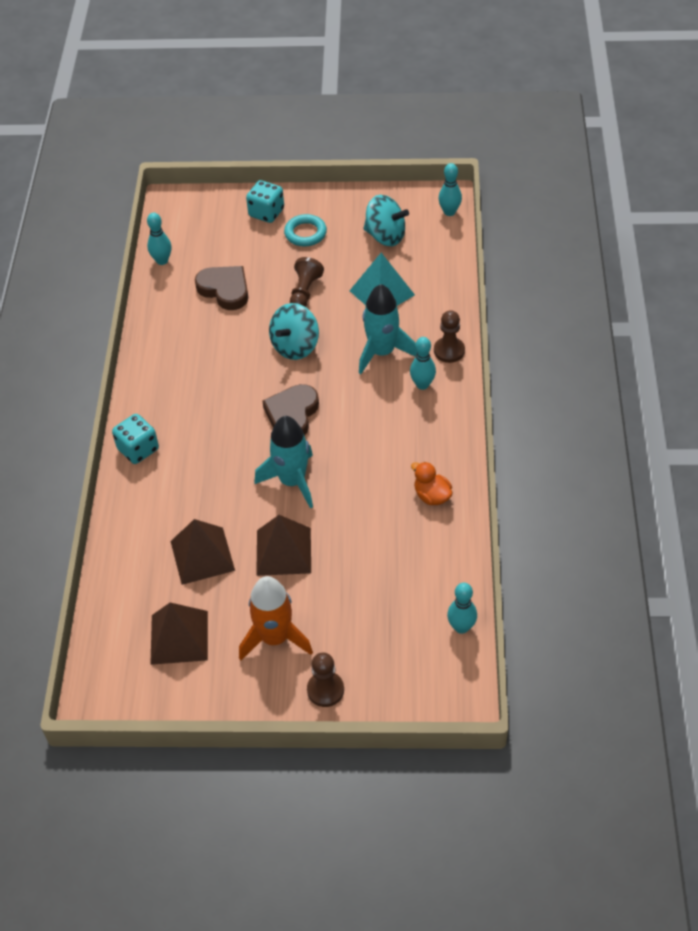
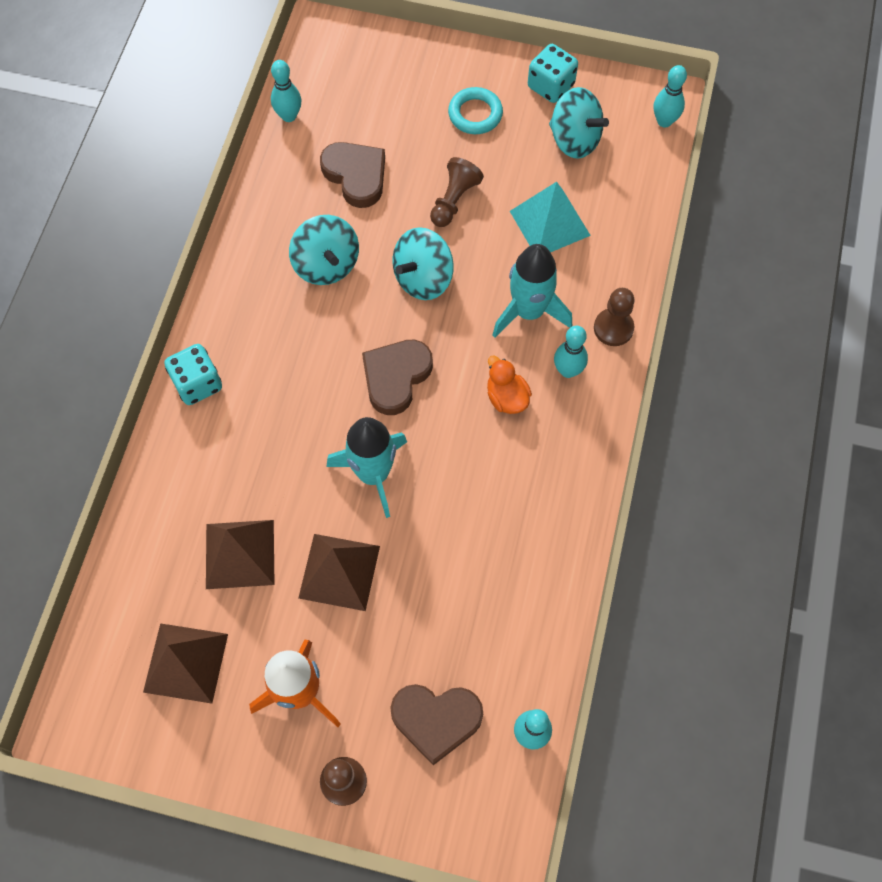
camera: 10 degrees right, 15 degrees up
(218, 352) = (326, 264): none -> turquoise spinning top
(266, 213) = (434, 73): turquoise dice -> turquoise dice (550, 86)
(386, 633) = (436, 720): none -> brown heart
(432, 496) = (540, 536): orange duck -> orange duck (506, 397)

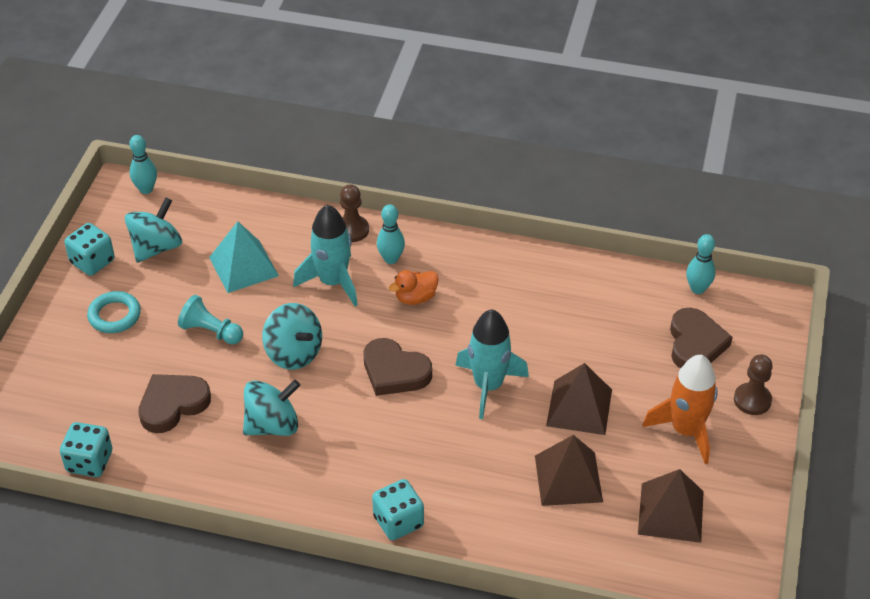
camera: 90 degrees left, 20 degrees down
(289, 116) = (89, 462): turquoise bowling pin -> turquoise dice
(454, 200) = (211, 331): brown pawn -> turquoise pawn

